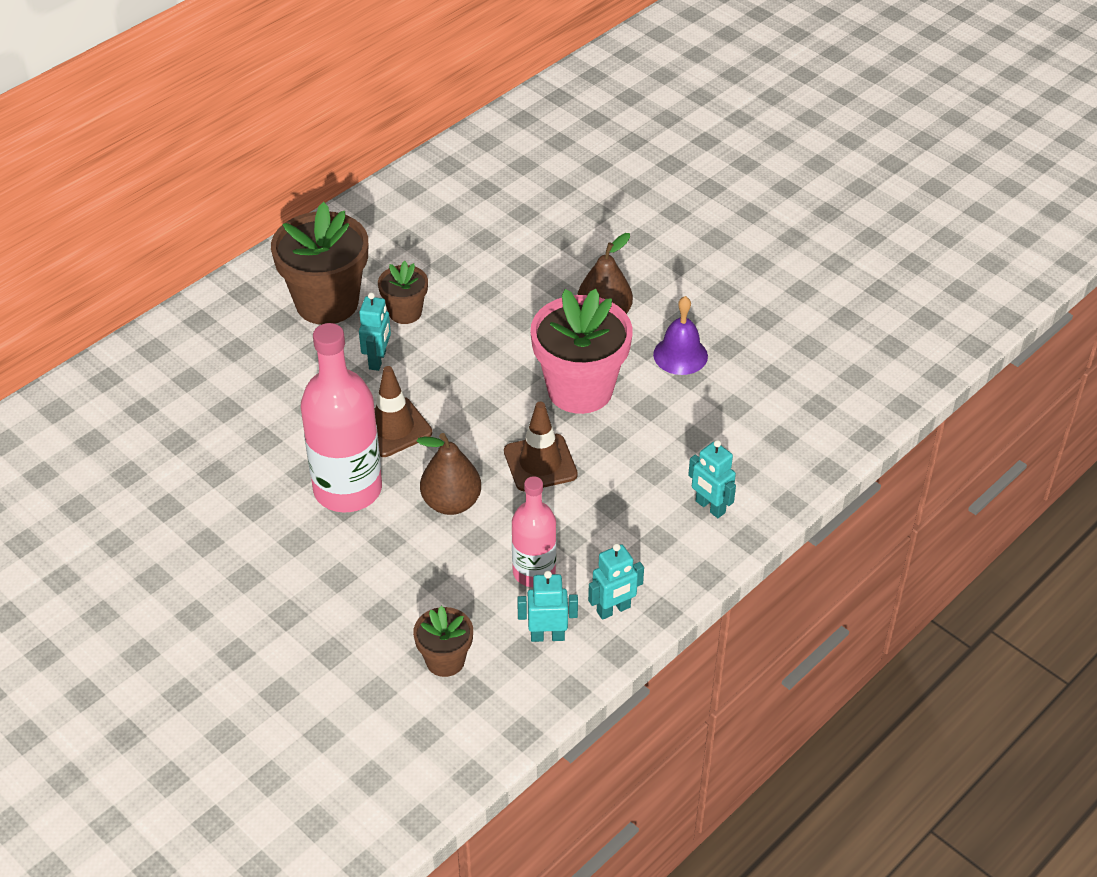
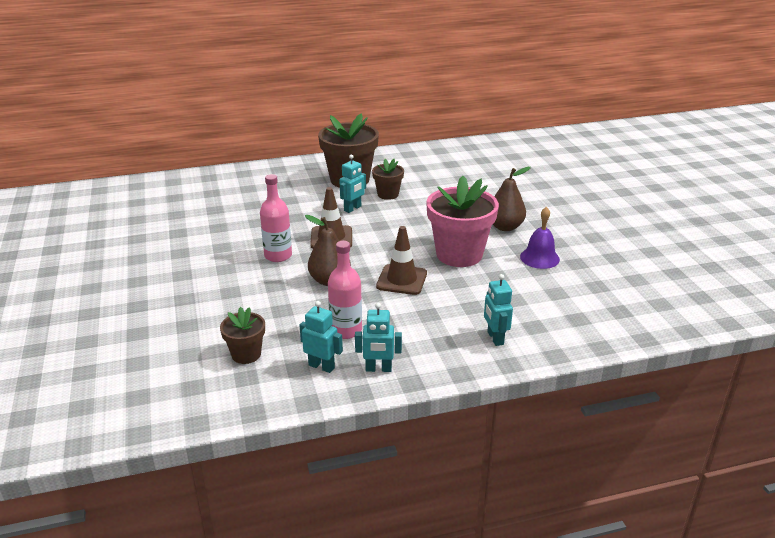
camera: 30 degrees right, 15 degrees down
(348, 489) = (278, 256): pink bottle -> pink bottle, size x0.60

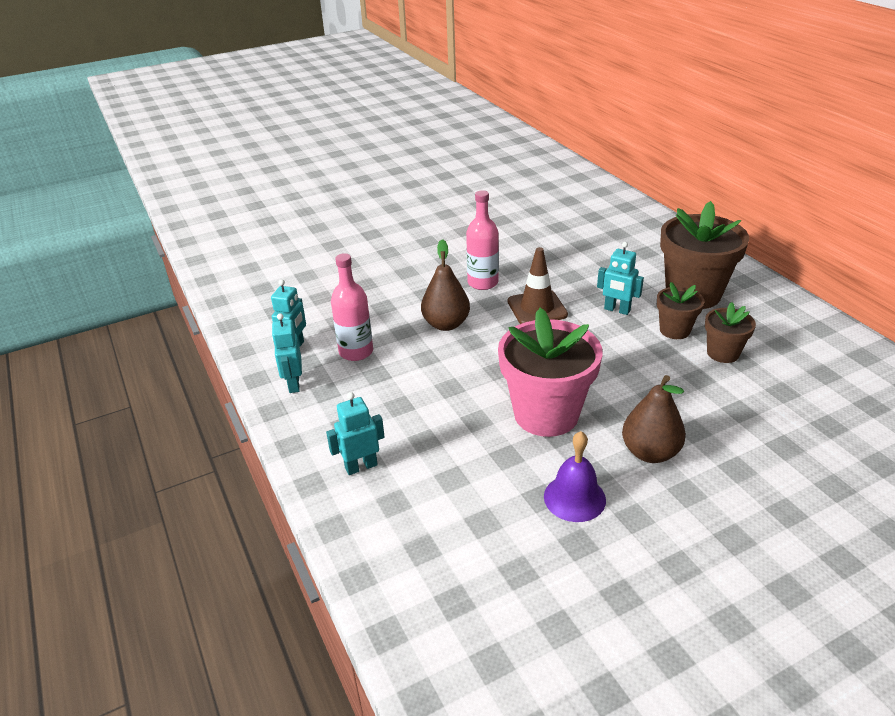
camera: 80 degrees right, 5 degrees up
(246, 354) = (309, 303): brown flower pot -> brown flower pot (723, 353)
(401, 280) = (465, 374): brown traffic cone -> none

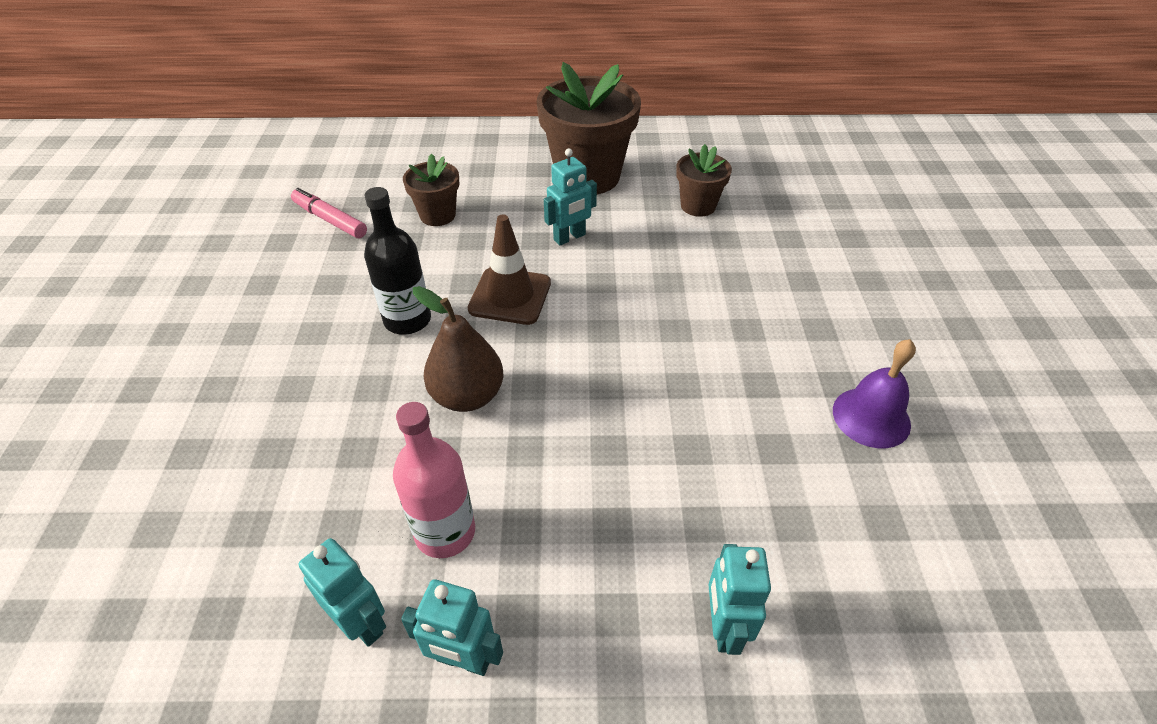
camera: 65 degrees left, 10 degrees up
(482, 283) = (407, 320): pink bottle -> black bottle
(534, 225) = (330, 220): none -> pink marker
(546, 414) = (718, 378): pink flower pot -> none
(650, 452) = (823, 326): brown pear -> none
(674, 330) = (638, 216): brown flower pot -> brown flower pot (437, 215)

